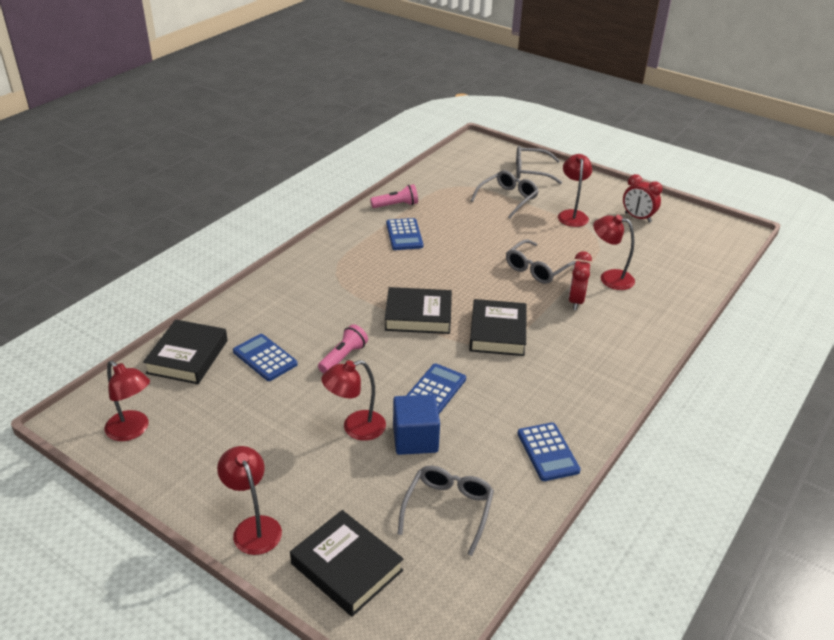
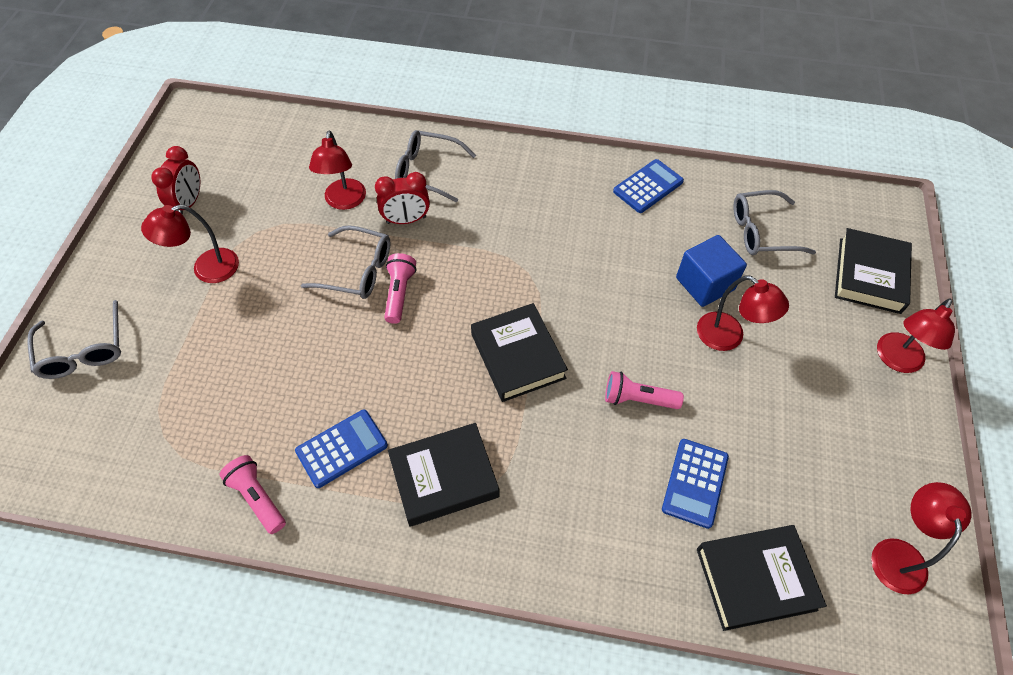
camera: 115 degrees left, 20 degrees up
(435, 390) = (629, 293): blue calculator -> none
(497, 332) = (503, 271): black book -> black book (444, 477)
(506, 281) = (399, 293): none -> pink flashlight
(508, 199) = (184, 354): grey glasses -> grey glasses (427, 171)

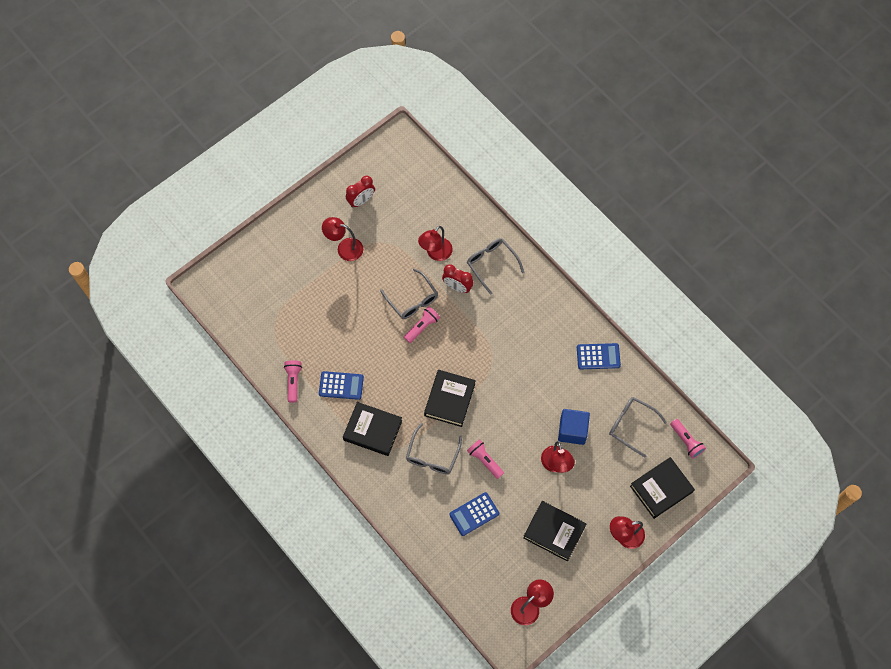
camera: 40 degrees right, 10 degrees up
(83, 351) = (266, 256): grey glasses -> grey glasses (432, 456)
(755, 579) = (461, 568): black book -> black book (554, 532)
(834, 207) = (686, 441): none -> pink flashlight

